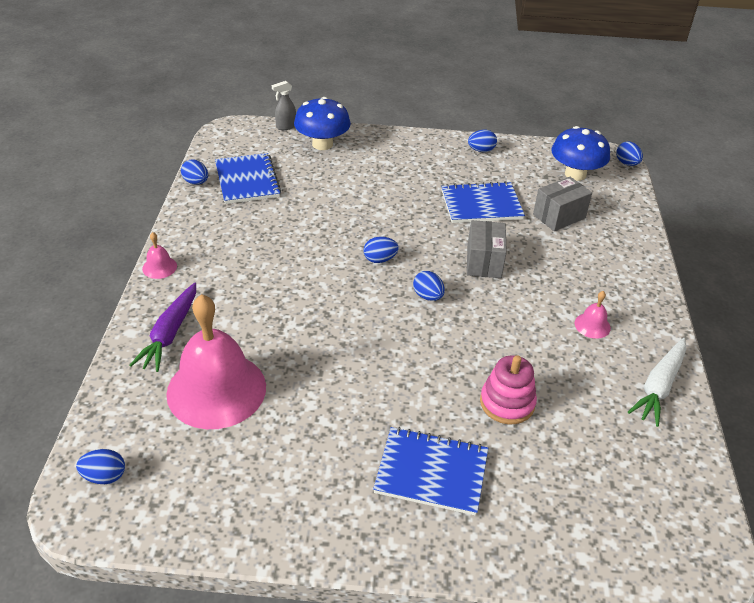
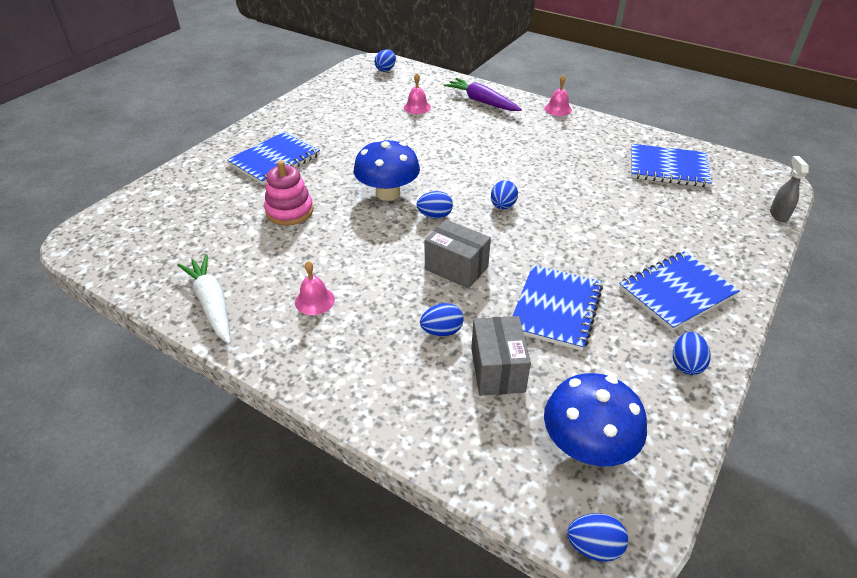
camera: 120 degrees right, 0 degrees up
(196, 182) = (674, 142): blue egg -> blue egg (441, 331)
(216, 389) = (417, 107): pink bell -> pink bell, size x0.40
(322, 144) = (732, 230): blue mushroom -> blue mushroom (388, 193)
(417, 160) = (676, 292): none -> blue notebook

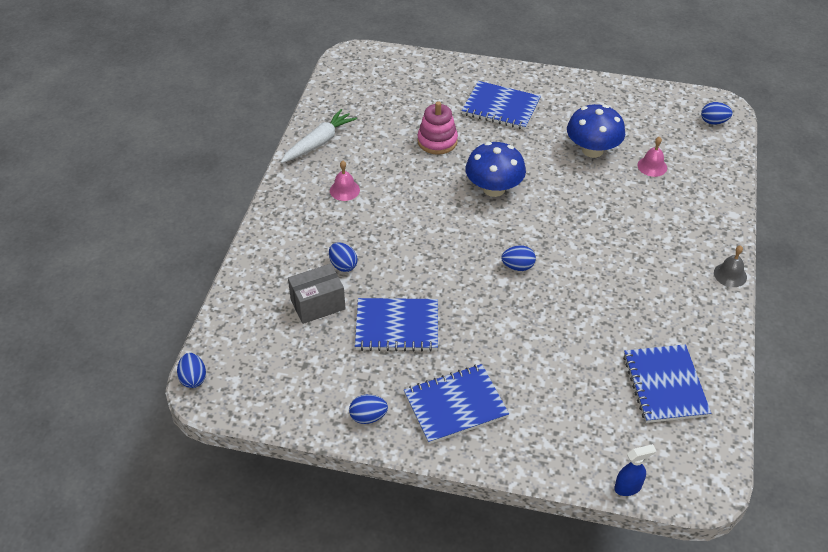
camera: 70 degrees right, 5 degrees up
(435, 216) = (478, 226): blue egg -> none
(456, 268) = (417, 256): grey box -> none
(482, 101) = (700, 210): purple carrot -> none
(558, 109) = (730, 275): pink bell -> grey bell
(587, 446) = (267, 365): blue mushroom -> blue mushroom (592, 150)
(676, 292) = (455, 405): blue notebook -> blue notebook turned 60 degrees counterclockwise
(778, 215) = (628, 487): grey spray bottle -> blue spray bottle

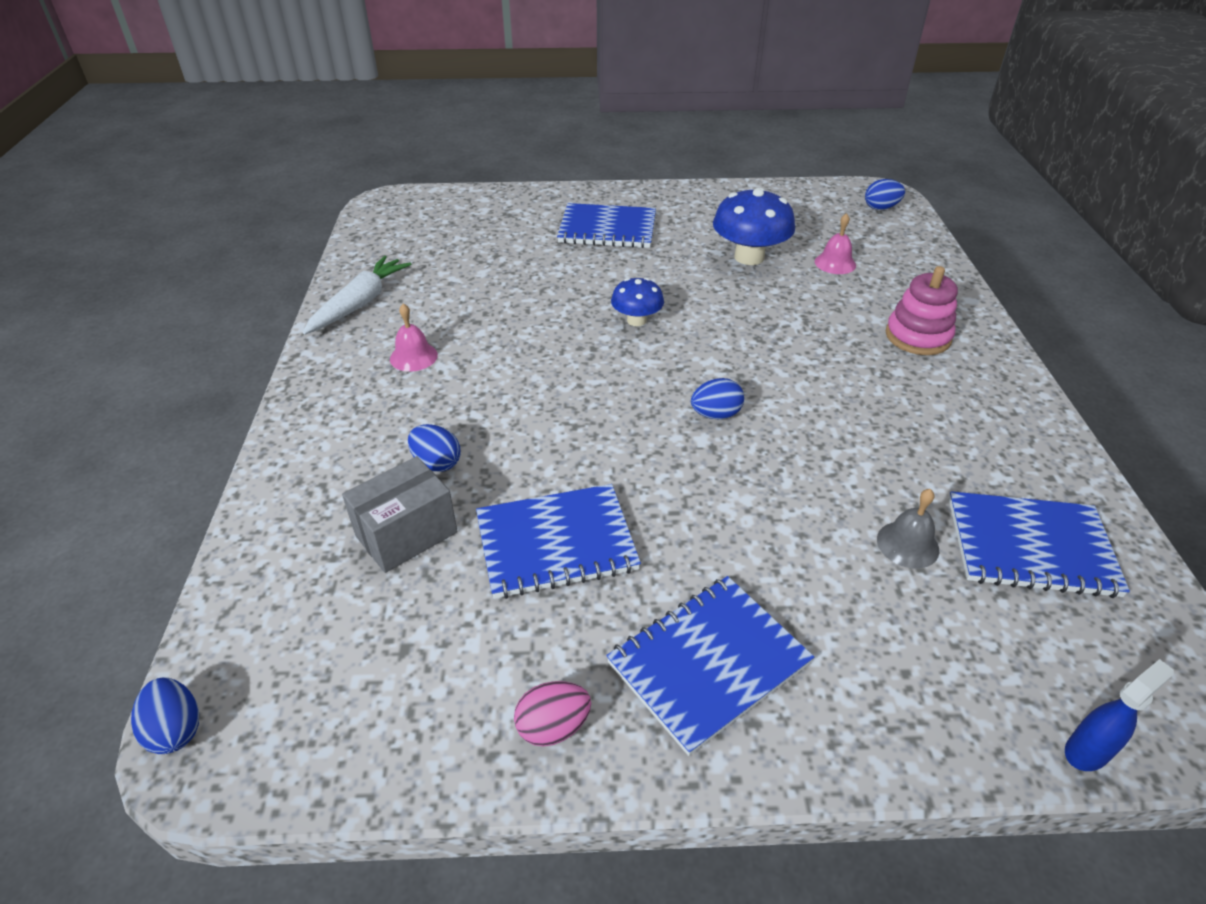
camera: 15 degrees left, 5 degrees down
(368, 417) = (553, 727): blue egg -> pink egg
(437, 141) = (534, 277): pink stacking toy -> pink stacking toy (917, 336)
(494, 189) = (636, 320): blue mushroom -> blue mushroom, size x0.59
(665, 385) = (1030, 547): blue notebook -> blue notebook turned 60 degrees counterclockwise
(730, 275) = (1016, 371): grey bell -> grey bell (907, 544)

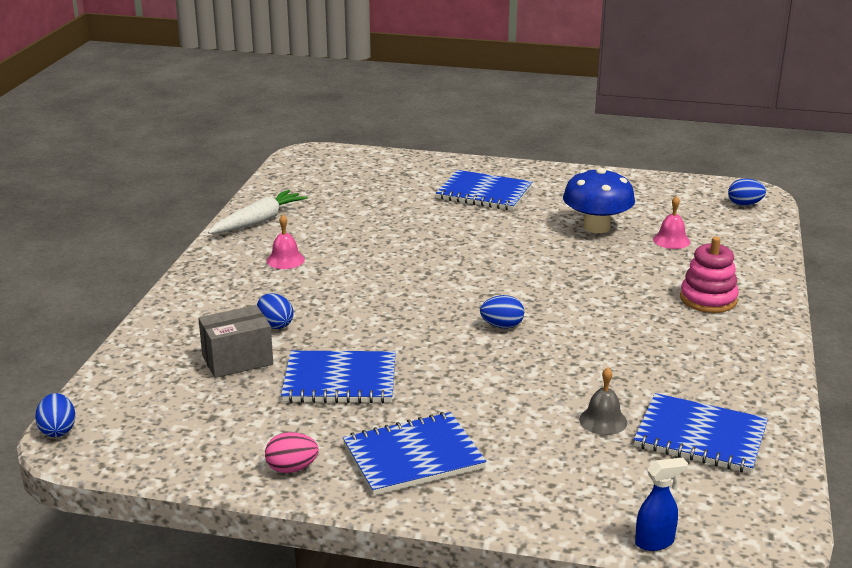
camera: 15 degrees right, 15 degrees down
(636, 320) = (473, 259): blue mushroom -> none

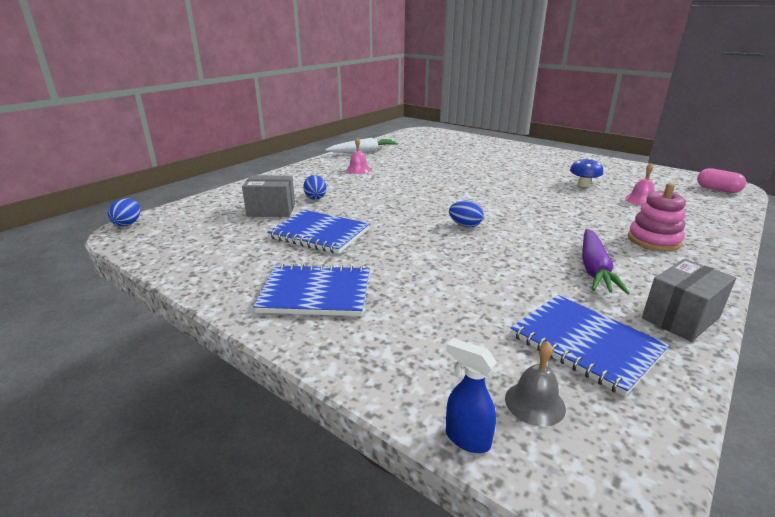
camera: 25 degrees right, 0 degrees up
(292, 468) = (225, 278): pink egg -> none
(484, 193) = (514, 158): blue notebook -> none
(596, 227) = (583, 185): blue mushroom -> blue mushroom, size x0.59
(603, 420) = (496, 306): grey bell -> grey bell (535, 403)
(655, 542) = (467, 438): blue spray bottle -> blue spray bottle turned 150 degrees counterclockwise
(668, 352) = (594, 269): none -> purple carrot
(744, 204) = (717, 190): blue egg -> pink capsule
(765, 388) = (680, 318): none -> grey box

